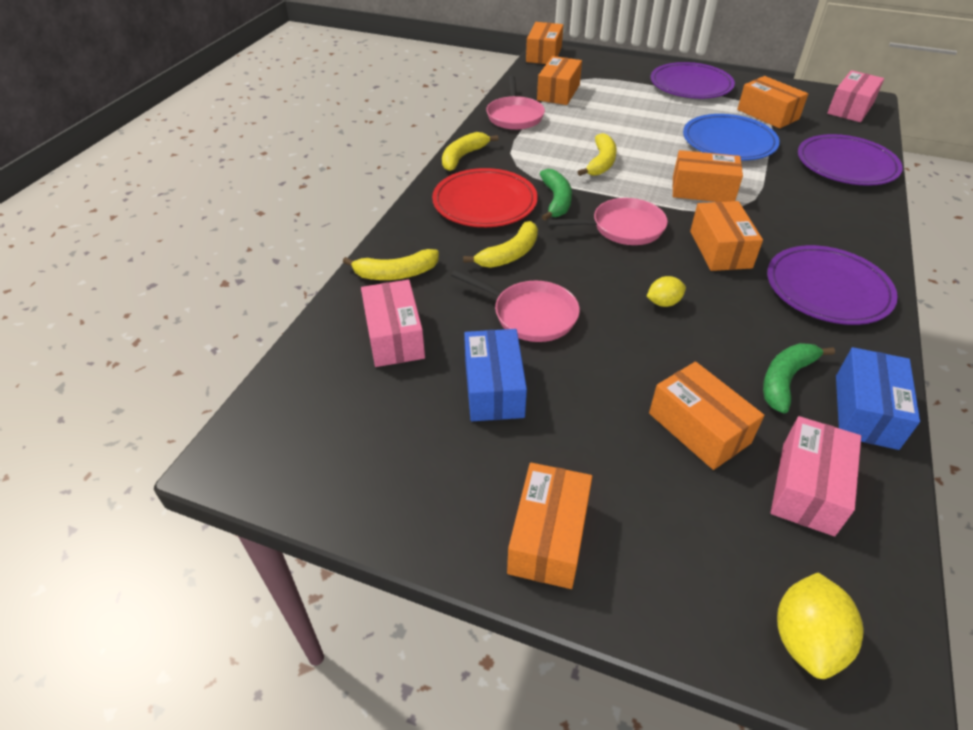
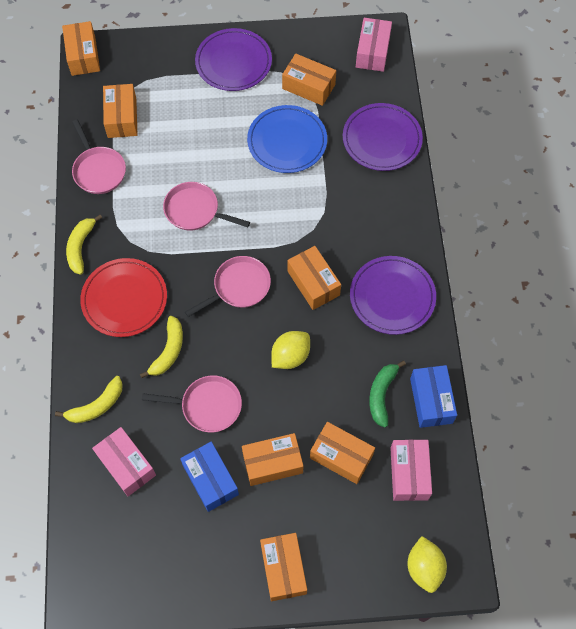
camera: 25 degrees left, 20 degrees up
(556, 201) = (178, 274): green banana -> none
(601, 163) = (195, 211): yellow banana -> pink pan
(663, 303) = (290, 356): yellow lemon -> yellow lemon, size x1.63
(702, 190) = (283, 216): orange box -> orange box (272, 463)

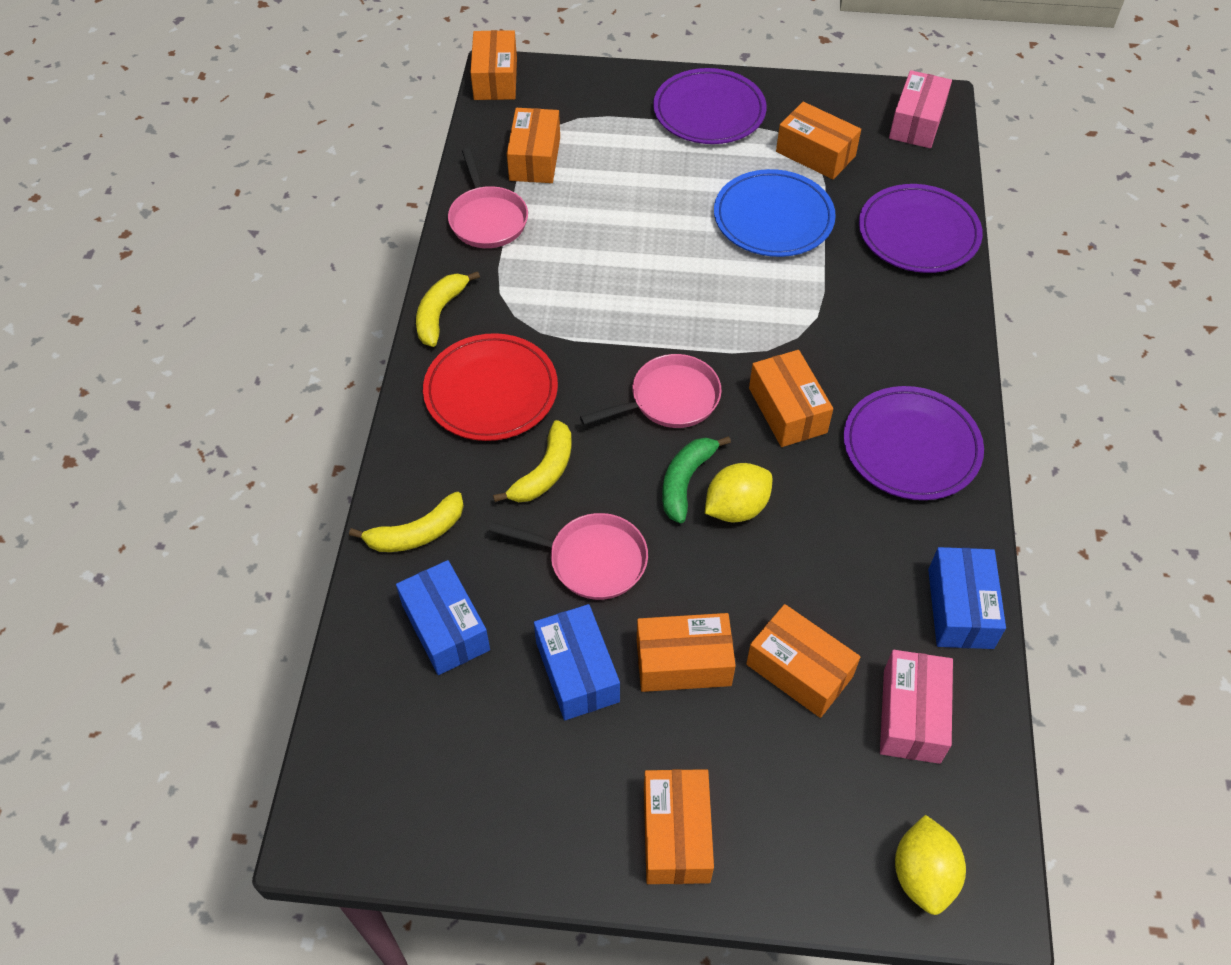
camera: 10 degrees right, 10 degrees down
(126, 465) = (446, 627): pink box -> blue box
(195, 211) = (620, 289): pink pan -> none
(381, 395) = (878, 587): green banana -> green banana (685, 481)

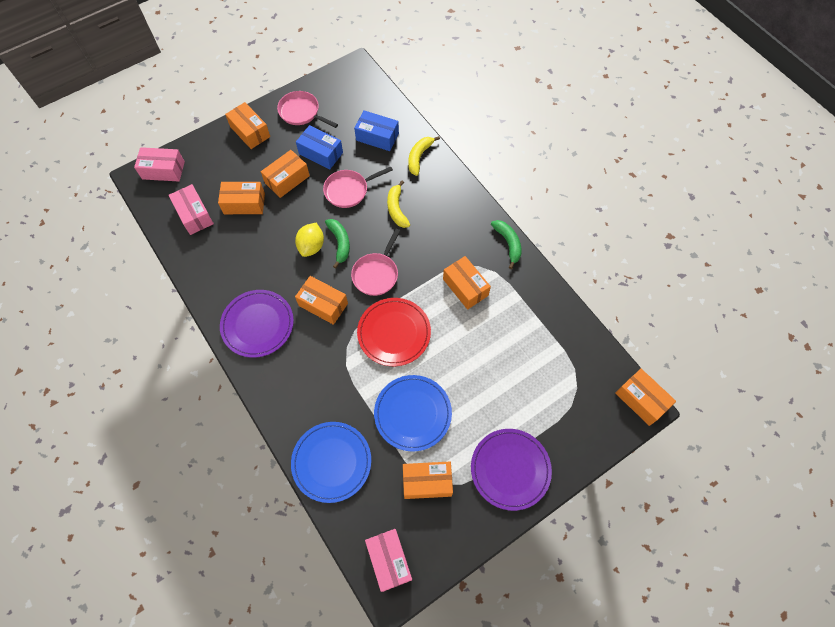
camera: 140 degrees right, 10 degrees up
(440, 313) = (508, 244): yellow banana -> green banana
(487, 219) = (543, 306): pink pan -> pink pan (301, 112)
(491, 391) = (450, 225): red plate -> red plate (394, 333)
(535, 158) = (561, 359): orange box -> orange box (465, 287)
(918, 233) = (331, 462): purple plate -> blue plate
(923, 875) = (163, 170): yellow lemon -> pink box
(960, 608) = (197, 266): blue box -> none

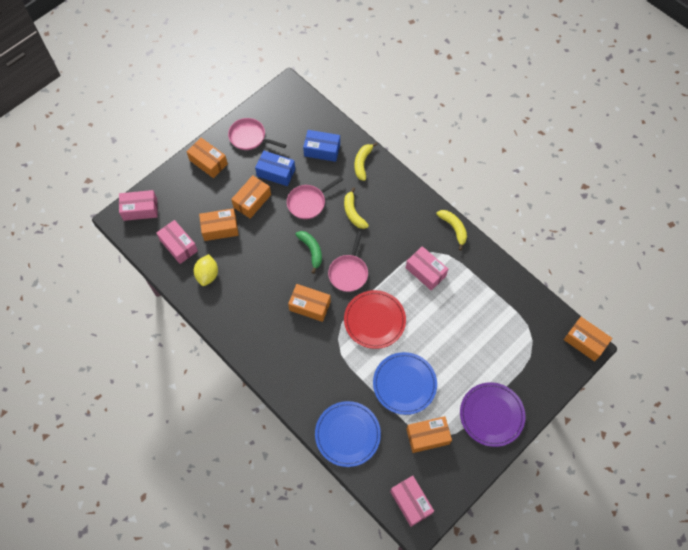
camera: 10 degrees left, 0 degrees up
(257, 324) = (258, 332): purple plate -> none
(311, 246) = (288, 257): yellow lemon -> yellow lemon (207, 275)
(465, 287) = (425, 272): orange box -> pink box
(508, 244) = (454, 228): green banana -> yellow banana

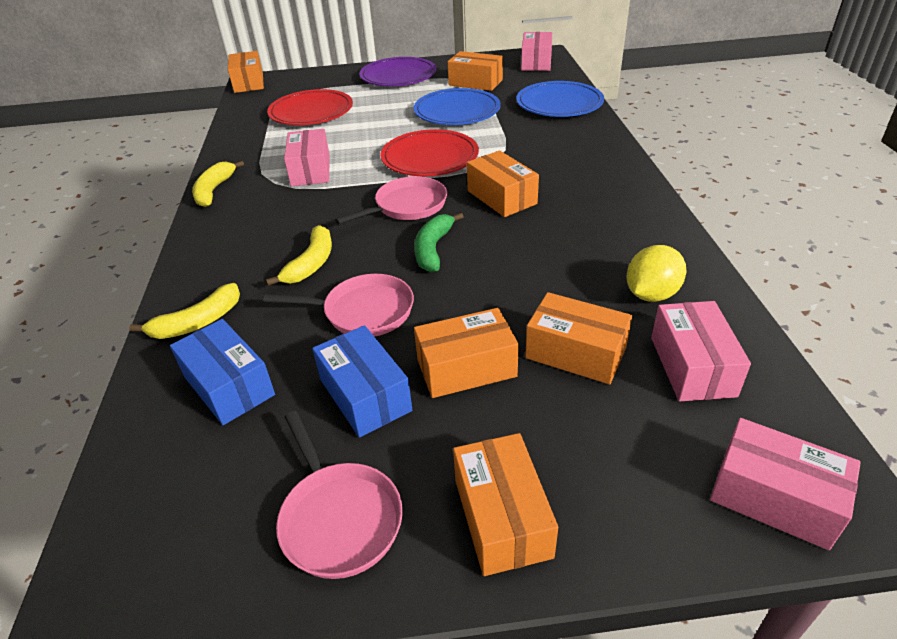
camera: 140 degrees left, 25 degrees down
(494, 329) = (311, 112): none -> red plate

